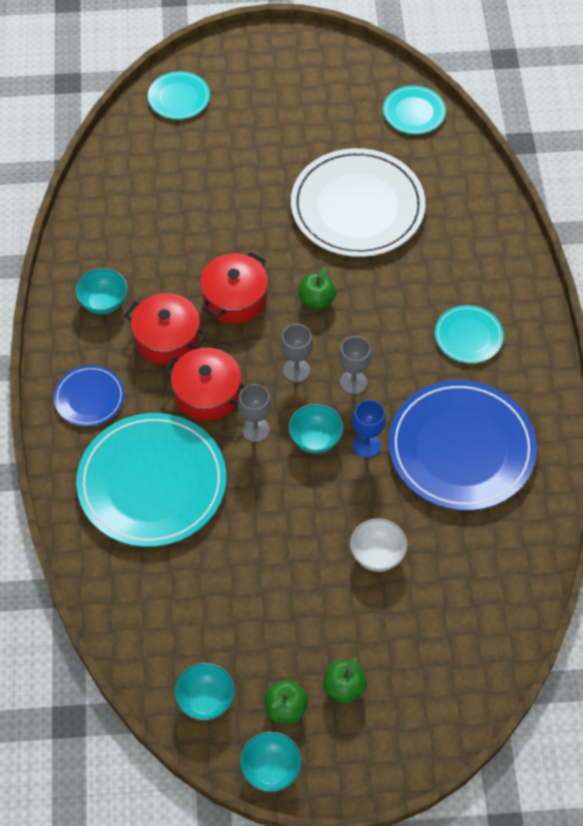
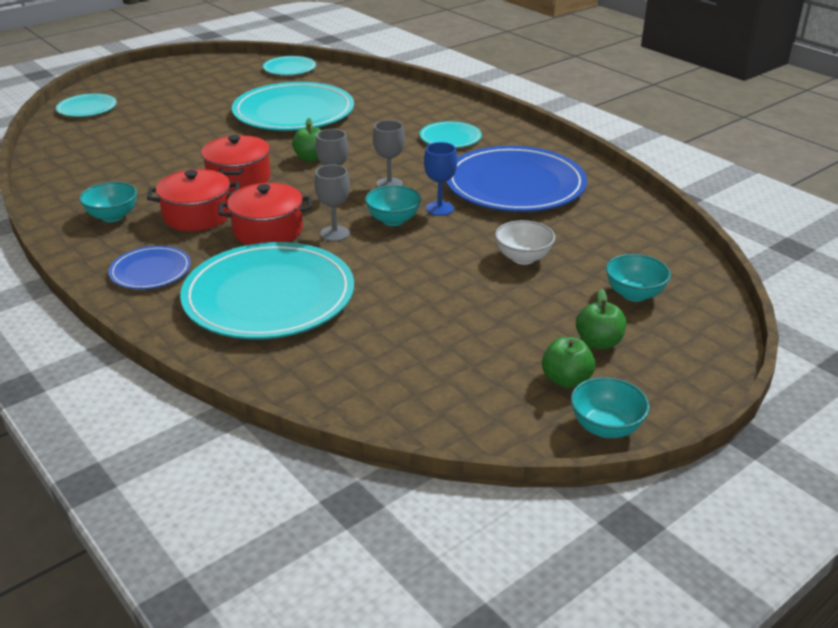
camera: 35 degrees left, 25 degrees down
(205, 700) = (483, 410): turquoise bowl -> turquoise bowl (634, 294)
(357, 207) = (293, 112): white plate -> turquoise plate

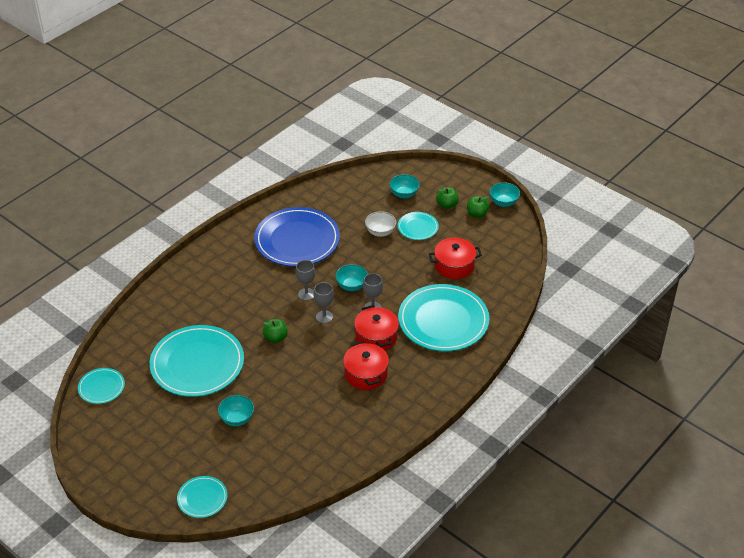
camera: 100 degrees left, 10 degrees up
(113, 216) = (376, 415): turquoise bowl -> turquoise bowl (237, 419)
(151, 271) = (433, 376): blue plate -> none
(239, 178) = (312, 367): red pot -> red pot (454, 266)
(439, 208) = (333, 268): blue goblet -> none
(450, 138) = (232, 274): turquoise plate -> turquoise plate (418, 227)

